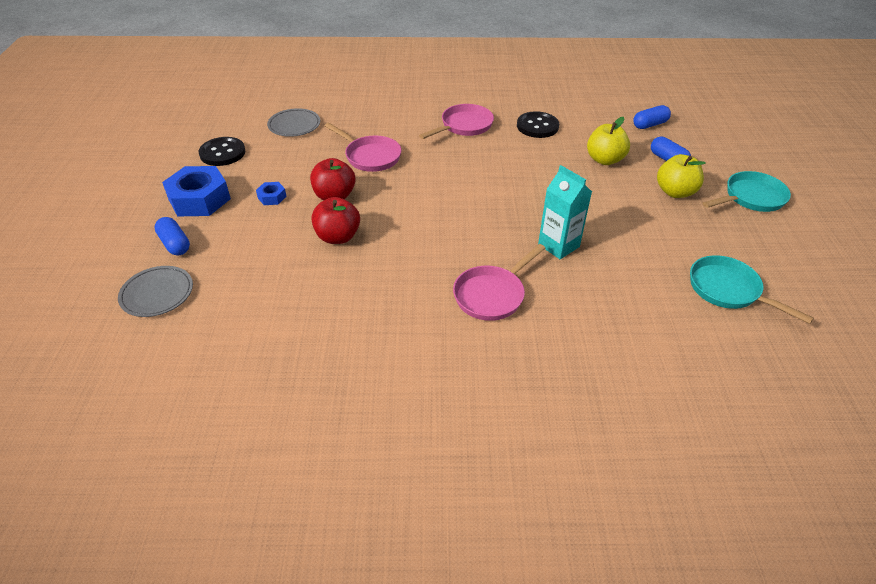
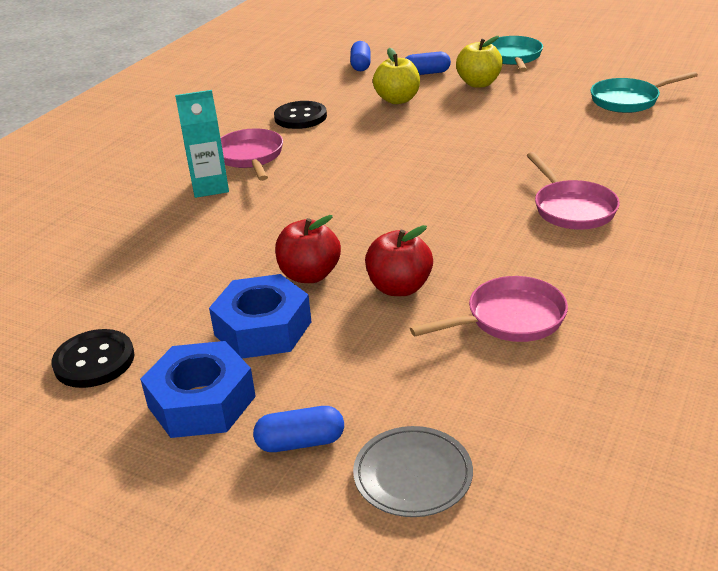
camera: 60 degrees left, 10 degrees down
(272, 197) = (263, 328): blue nut -> blue nut, size x2.16
(294, 125) = (96, 280): grey plate -> none
(370, 156) = (246, 232): pink pan -> pink pan (509, 319)
(558, 245) = (517, 156): turquoise carton -> turquoise carton (210, 187)

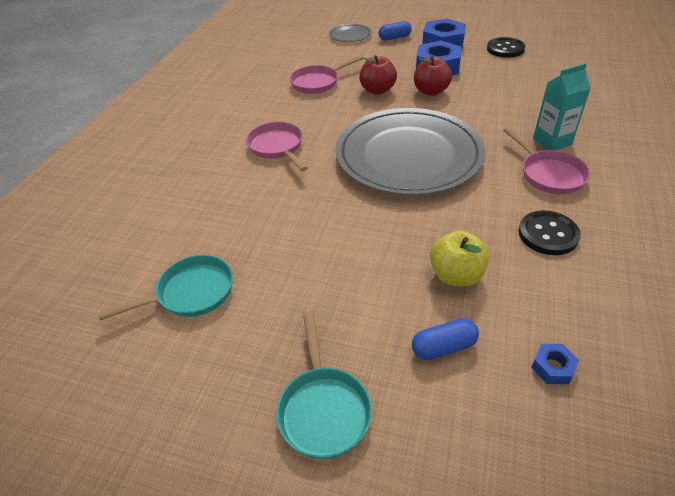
camera: 170 degrees right, 10 degrees up
(360, 65) = (553, 367): blue capsule -> blue nut
(394, 185) = (408, 156): none -> grey plate
(478, 83) = (366, 321): yellow apple -> none

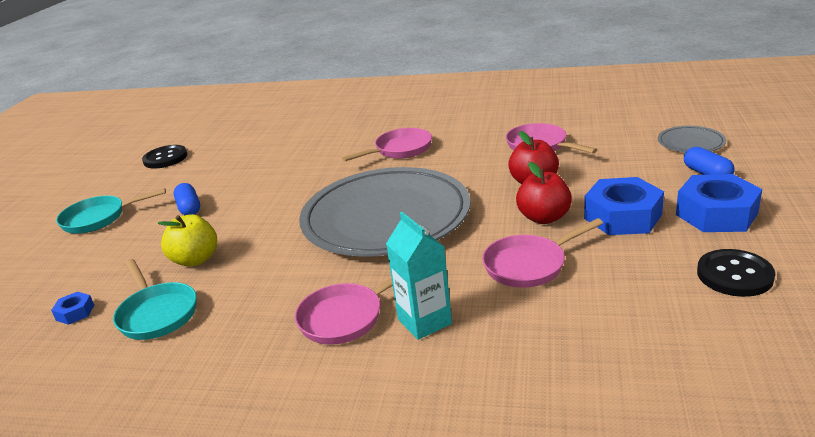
camera: 85 degrees right, 15 degrees down
(191, 293) = (219, 156): turquoise pan -> turquoise pan (157, 314)
(444, 347) = (122, 259): blue capsule -> blue capsule (189, 208)
(489, 101) = (529, 265): none -> pink pan
(548, 234) = (235, 313): black button -> black button (165, 158)

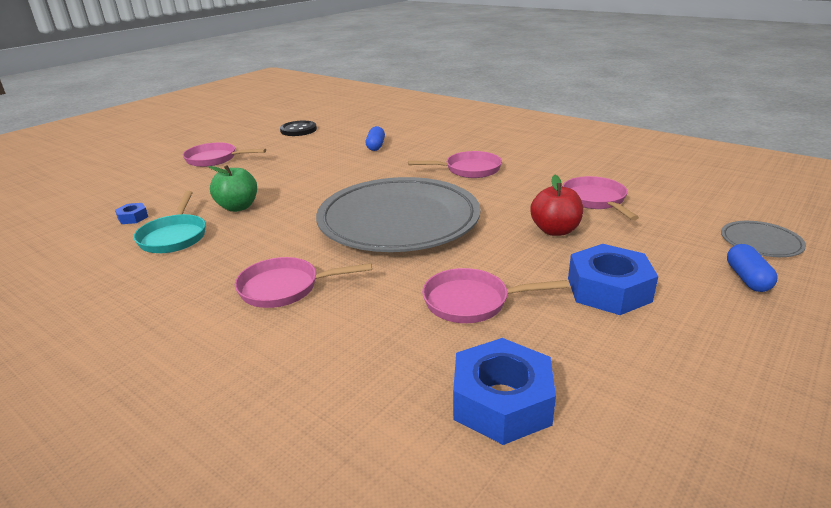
camera: 25 degrees right, 0 degrees up
(98, 218) = (215, 159): turquoise pan -> pink pan
(189, 208) = (274, 169): blue capsule -> blue capsule (375, 146)
(196, 260) = (238, 207): yellow apple -> green apple
(424, 321) = (335, 315): turquoise carton -> none
(544, 218) = (530, 265): red apple -> none
(716, 214) = (716, 322): blue nut -> blue nut (502, 402)
(734, 275) = (670, 392): black button -> none

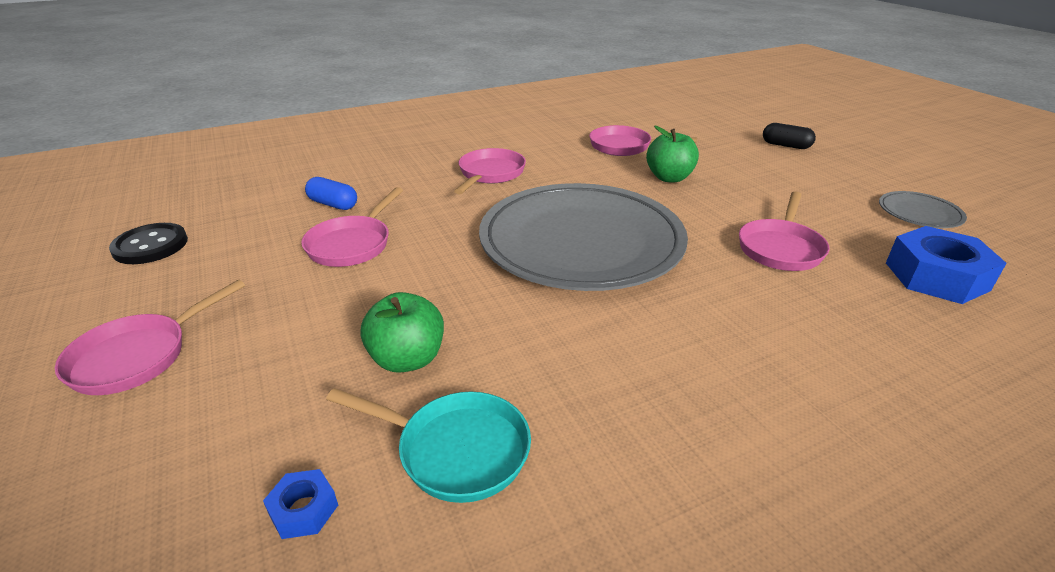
camera: 65 degrees left, 5 degrees up
(285, 288) = (702, 355): pink pan -> pink pan (352, 244)
(555, 230) = (669, 178): red apple -> green apple
(608, 290) = (782, 190): blue nut -> none
(747, 278) = (786, 145): blue capsule -> black capsule
(760, 242) = (738, 125): grey plate -> grey plate (919, 213)

